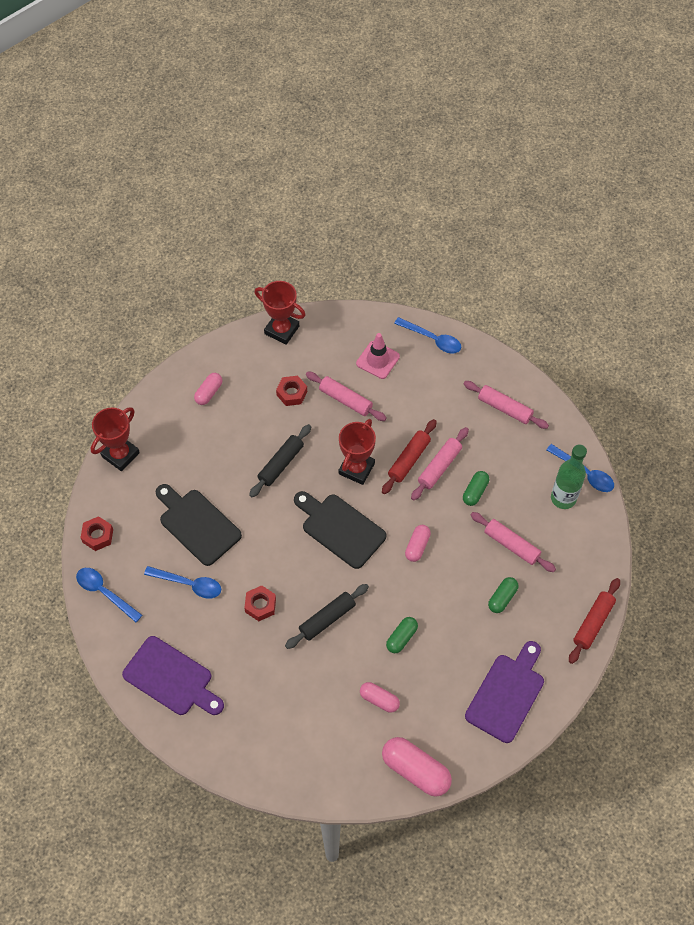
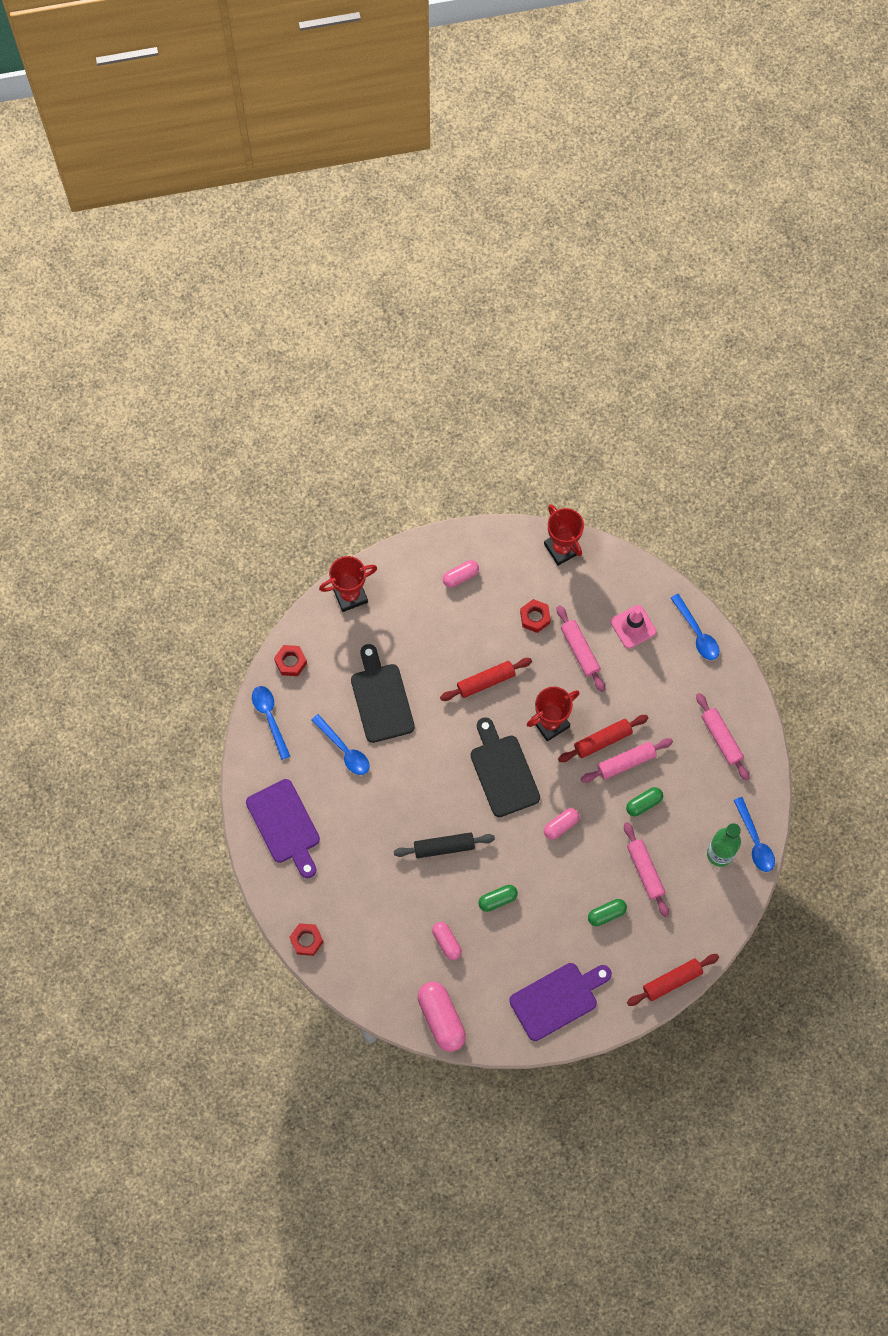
camera: 30 degrees right, 10 degrees up
(260, 605) = (394, 803): red nut -> red nut (306, 940)
(281, 464) = (486, 681): black rolling pin -> red rolling pin

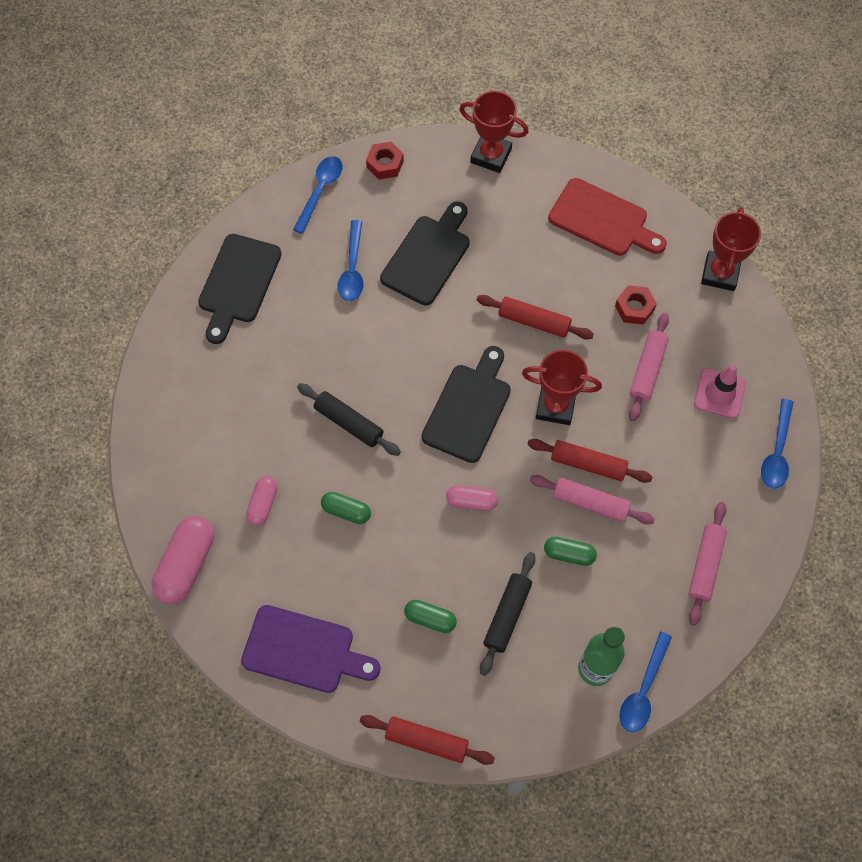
camera: 45 degrees right, 5 degrees down
(285, 825) = (238, 283): purple cutting board -> black cutting board
(306, 940) = (151, 390): red nut -> none
(460, 576) = (602, 220): pink capsule -> red cutting board
(645, 871) = (507, 615): pink rolling pin -> black rolling pin

